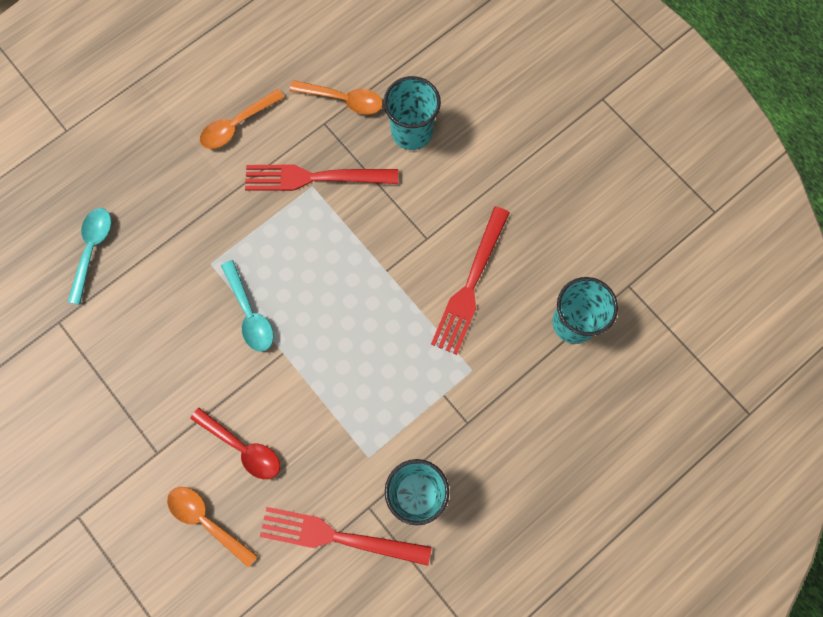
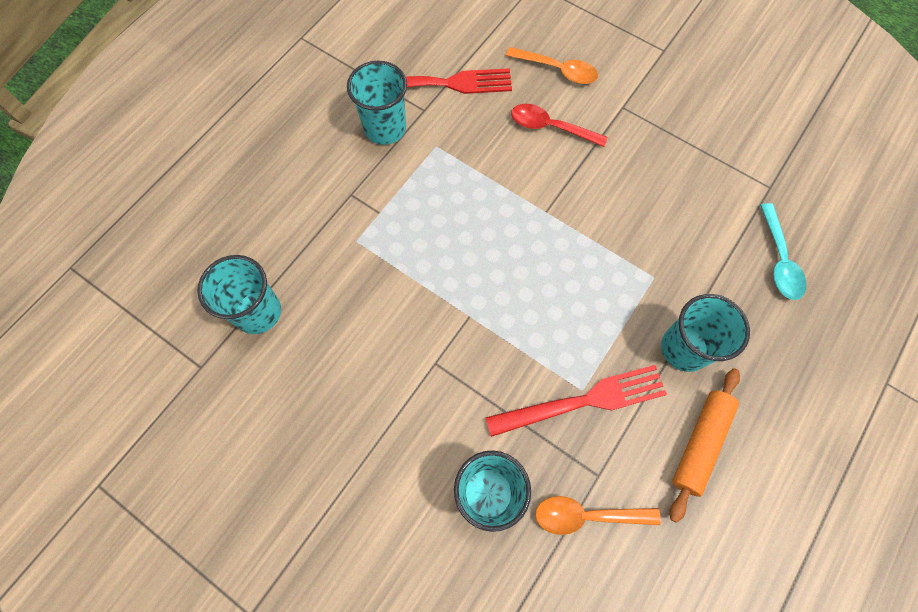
camera: 165 degrees right, 5 degrees down
(214, 197) = (684, 348): none -> turquoise cup
(237, 125) = (700, 443): orange spoon -> orange rolling pin
(250, 313) = (593, 239): turquoise spoon -> none
(470, 285) = (375, 323): red fork -> none

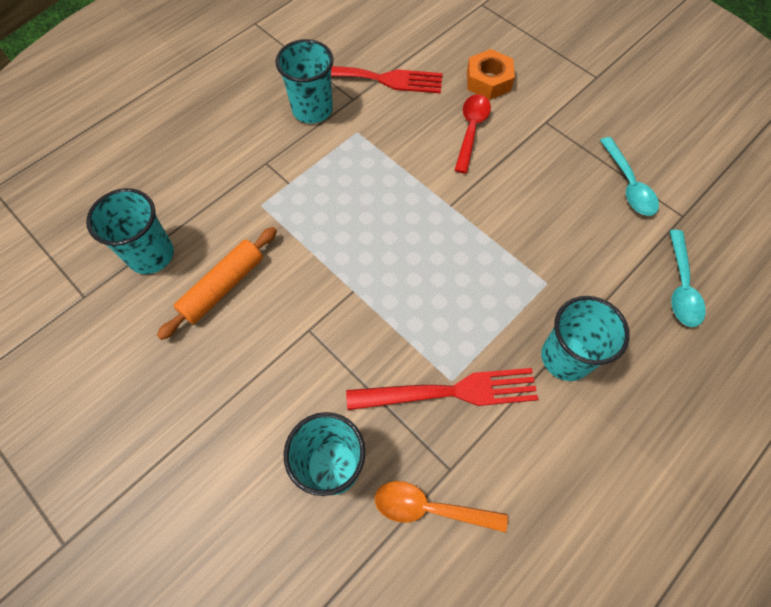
camera: 10 degrees right, 5 degrees down
(550, 127) = (471, 130): red spoon -> red spoon turned 75 degrees clockwise
(557, 70) = (488, 81): orange spoon -> orange nut
(700, 443) = (564, 456): orange rolling pin -> orange rolling pin (223, 287)
(713, 162) = (628, 184): none -> turquoise spoon

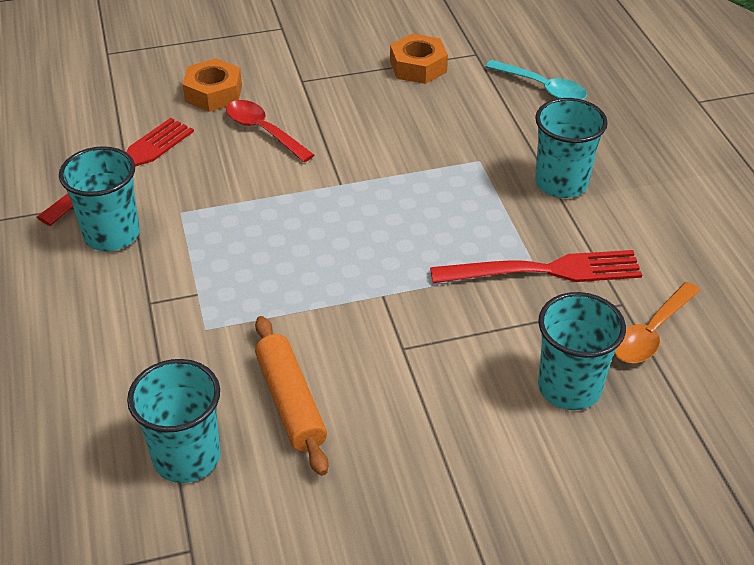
camera: 60 degrees left, 20 degrees down
(450, 391) = (545, 270): red fork -> red fork turned 60 degrees clockwise
(628, 184) = (418, 67): turquoise spoon -> orange nut

